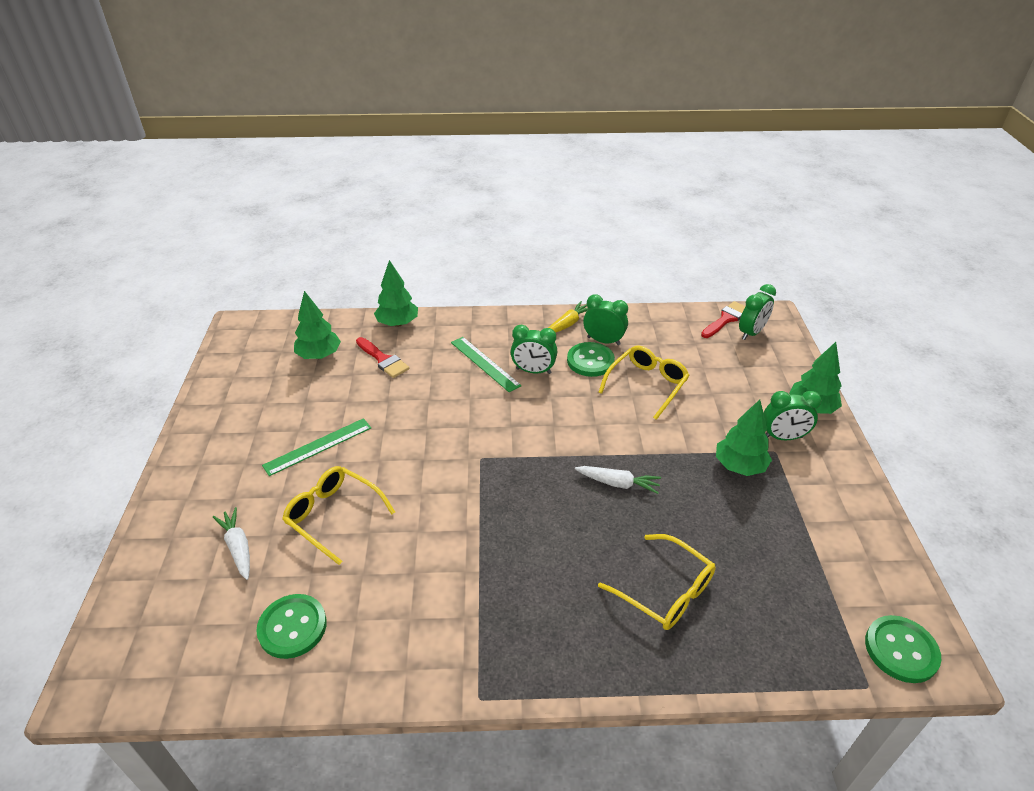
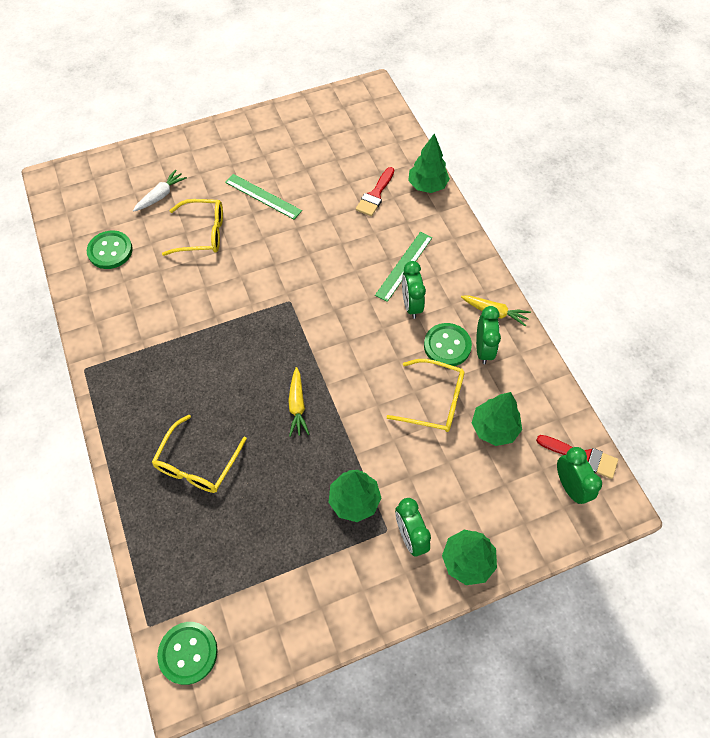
camera: 70 degrees right, 20 degrees up
(319, 355) = (361, 153): green tree -> green tree (494, 428)
(333, 516) = (202, 233): yellow glasses -> yellow glasses turned 75 degrees clockwise
(618, 483) = (297, 406): white carrot -> yellow carrot
(751, 333) = (569, 486): green clock -> green clock turned 135 degrees counterclockwise

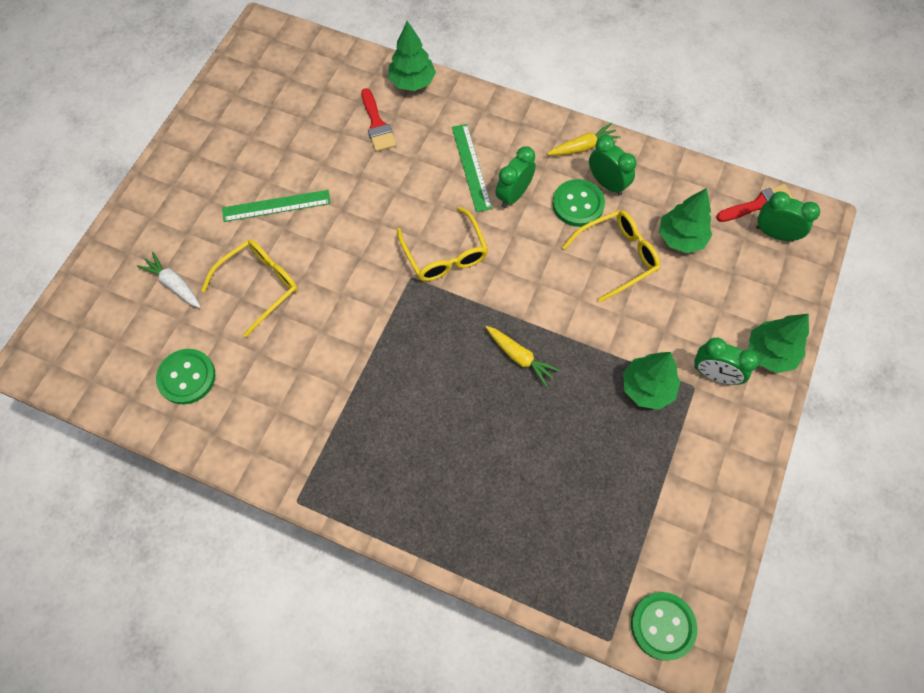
camera: 45 degrees left, 5 degrees up
(161, 195) = (174, 284): white carrot -> white carrot turned 45 degrees counterclockwise
(197, 463) = (495, 480): yellow glasses -> yellow glasses (445, 254)
(411, 305) = (513, 195): green clock -> green clock turned 90 degrees clockwise

